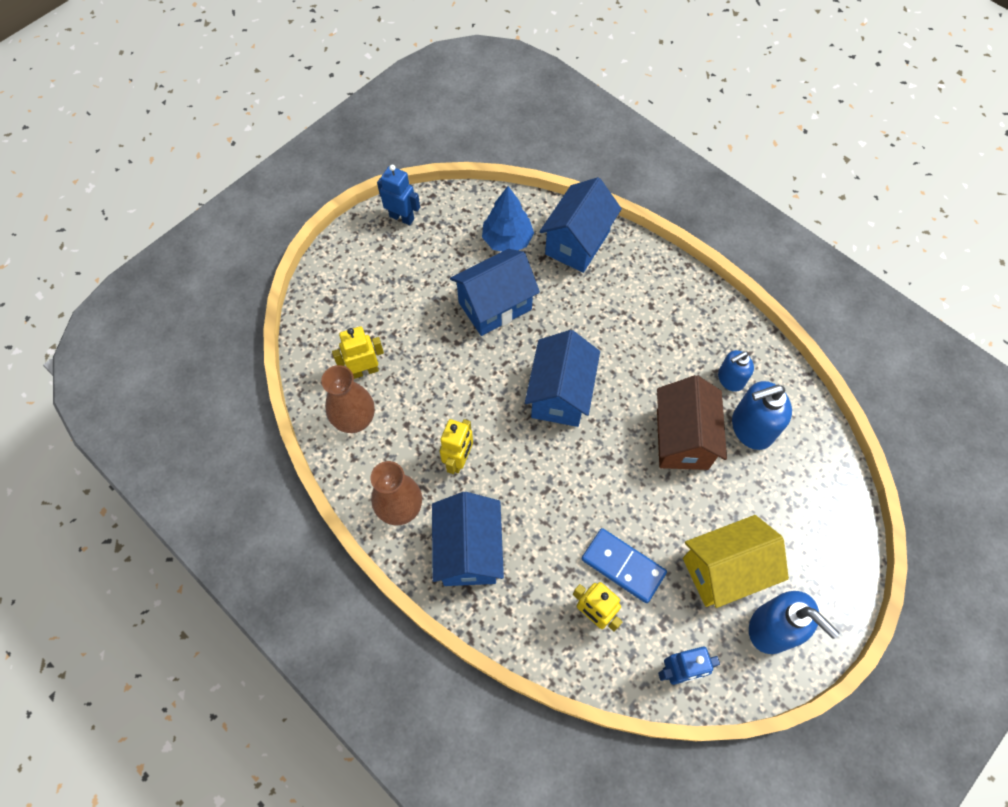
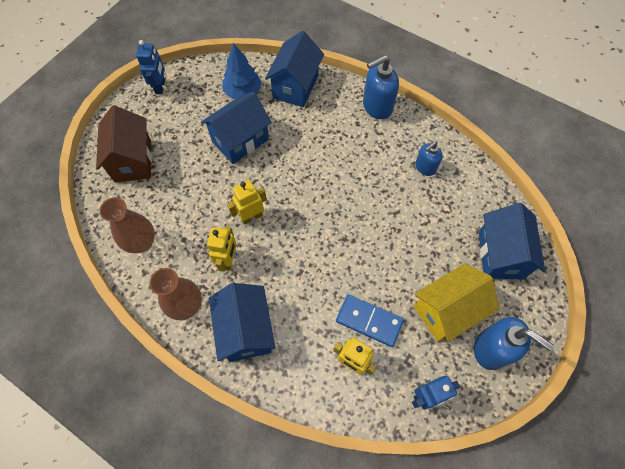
camera: 10 degrees left, 0 degrees up
(364, 370) = (145, 204): yellow robot -> yellow robot (251, 216)
(402, 217) = (160, 87): blue robot -> blue robot turned 75 degrees clockwise
(560, 394) = (300, 198): blue house -> blue house (500, 255)
(682, 439) = (397, 217): brown house -> brown house (133, 160)
(751, 428) = (447, 200): blue soap dispenser -> blue soap dispenser (377, 107)

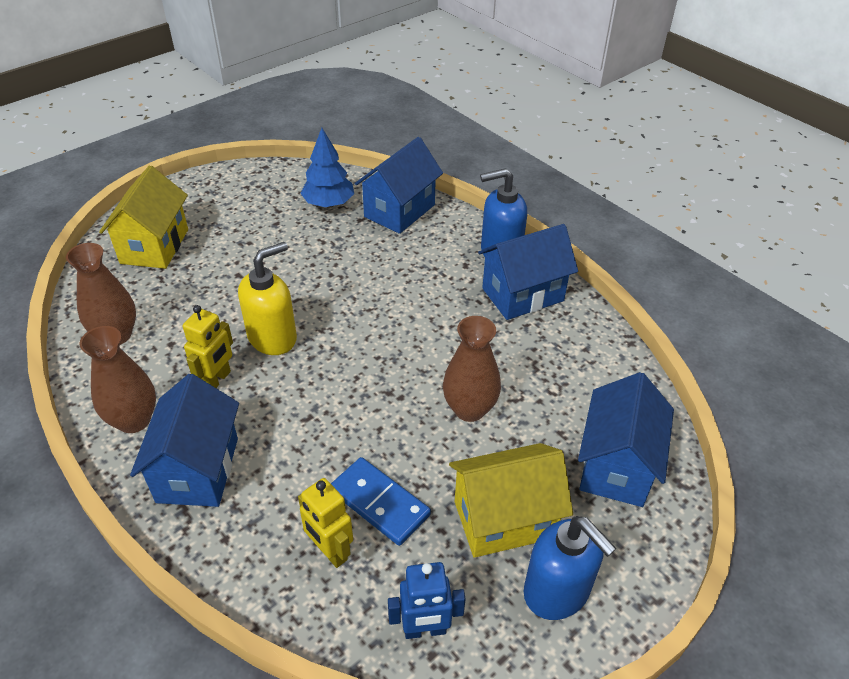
camera: 15 degrees right, 20 degrees down
(133, 160) = (154, 246): brown house -> yellow house
(160, 87) = (229, 180): blue robot -> none
(240, 141) = (300, 253): blue house -> blue house (522, 295)
(251, 216) = (273, 338): yellow robot -> yellow soap dispenser
(399, 238) = (469, 409): none -> brown vase
(425, 167) = (541, 333): blue soap dispenser -> none

